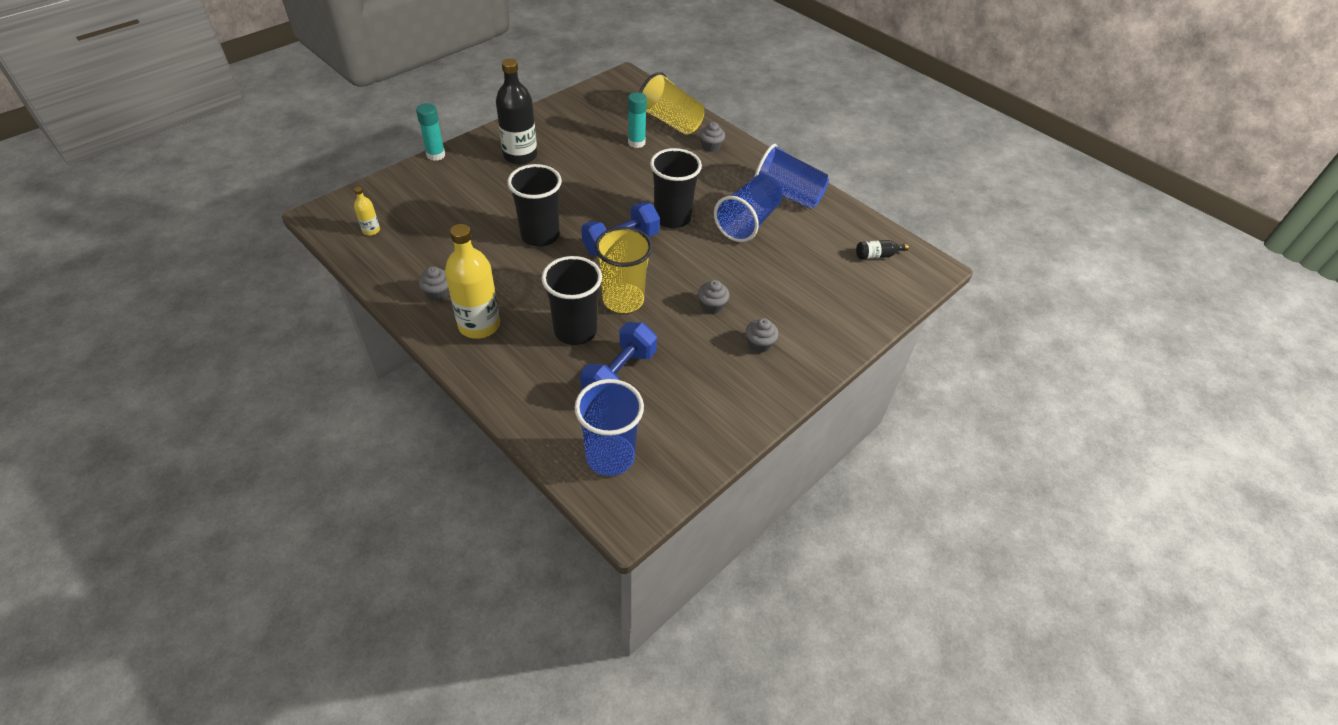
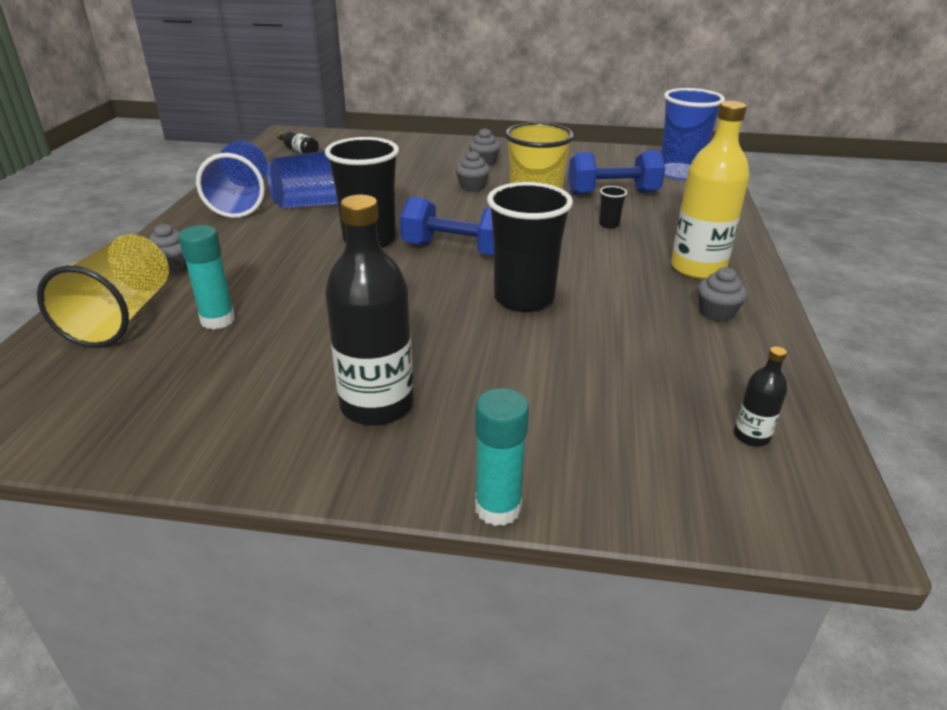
camera: 125 degrees left, 15 degrees down
(371, 230) = (751, 436): yellow bottle -> black bottle
(575, 331) = (609, 224): black cup -> black cup, size x0.40

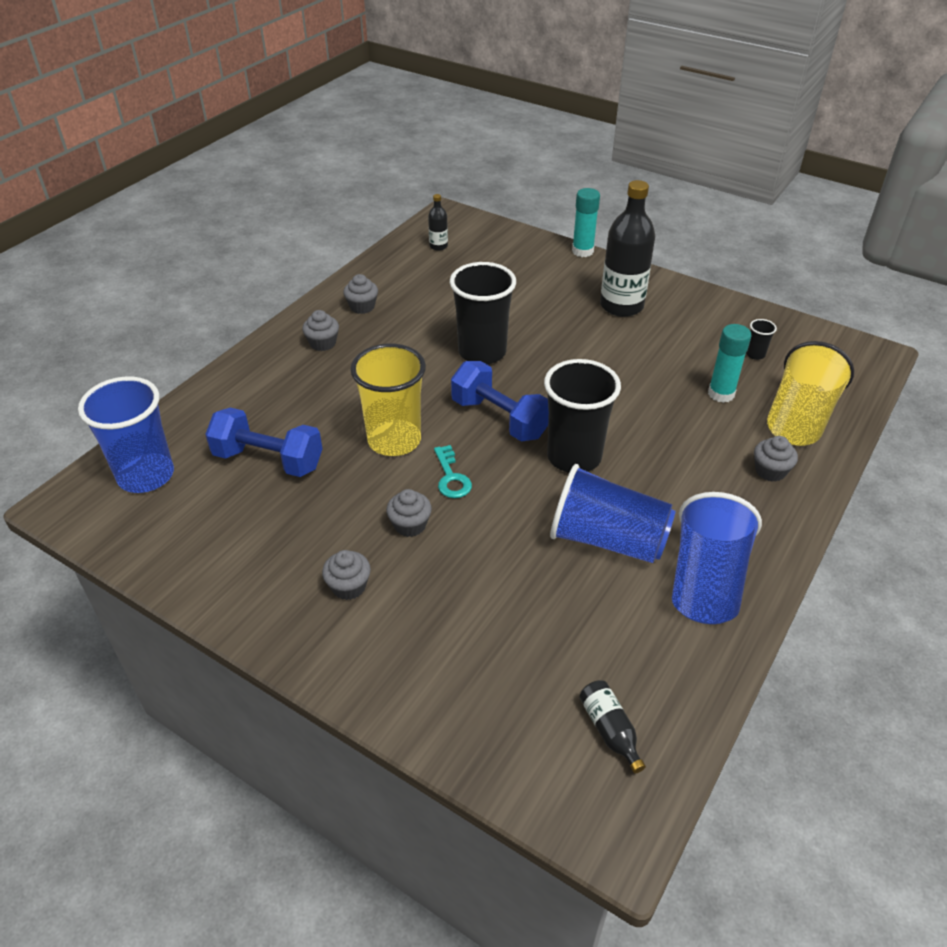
camera: 155 degrees left, 10 degrees up
(465, 210) = (451, 477): none -> turquoise key
(609, 224) = (331, 412): black cup -> black cup (755, 354)
(697, 268) = (323, 343): yellow bottle -> grey cupcake

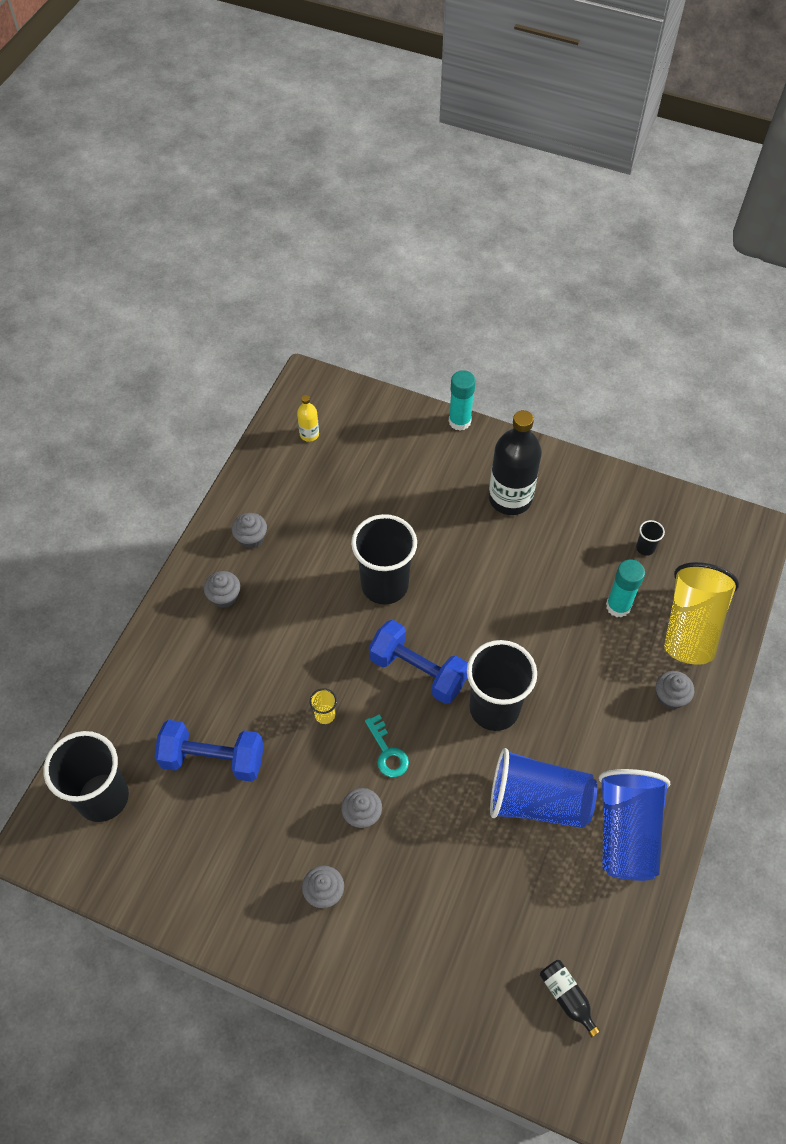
camera: 10 degrees left, 15 degrees up
(146, 475) = (103, 797): blue cup -> black cup
(394, 440) = (325, 715): yellow cup -> yellow cup, size x0.40
(438, 246) = (309, 434): black bottle -> yellow bottle

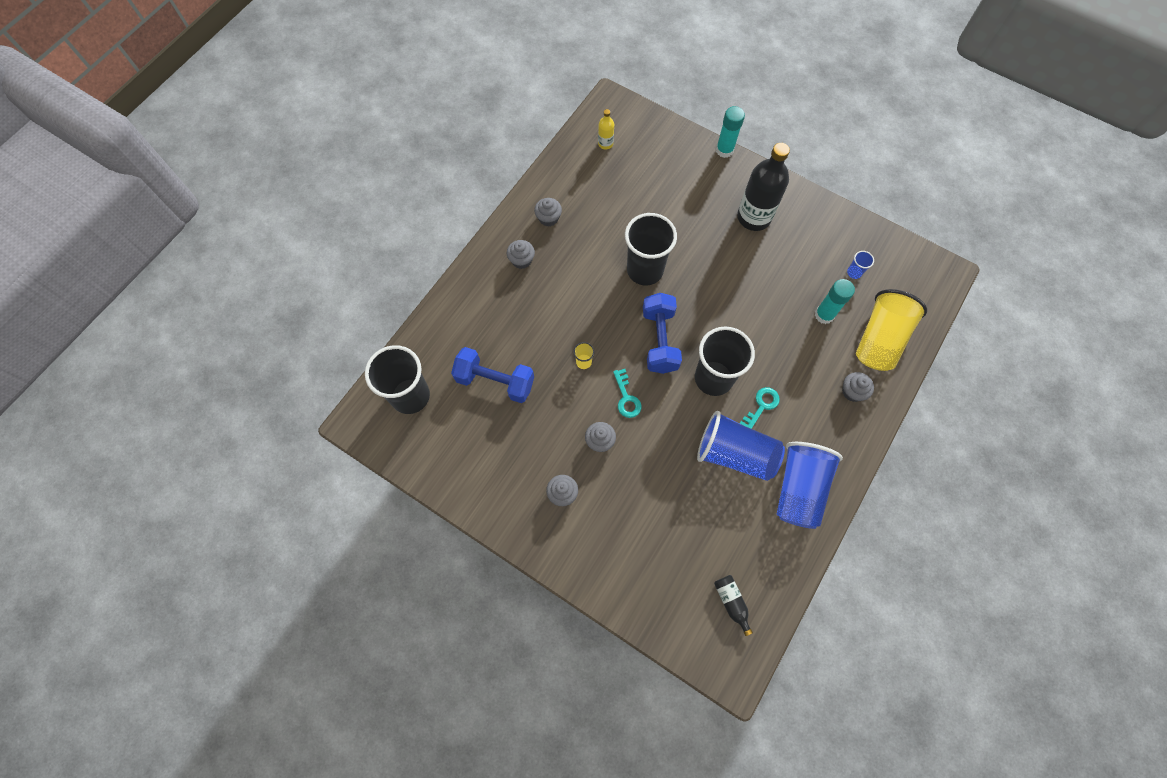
camera: 10 degrees right, 10 degrees up
(418, 671) = (659, 340): blue dumbbell -> blue dumbbell turned 45 degrees clockwise
(560, 734) = (761, 406): none -> turquoise key
(645, 548) = (854, 272): black cup -> blue cup

